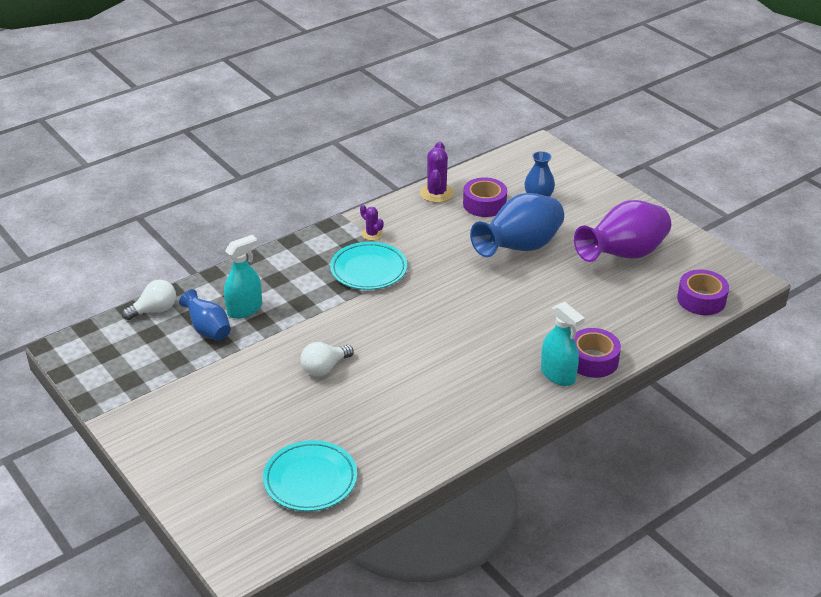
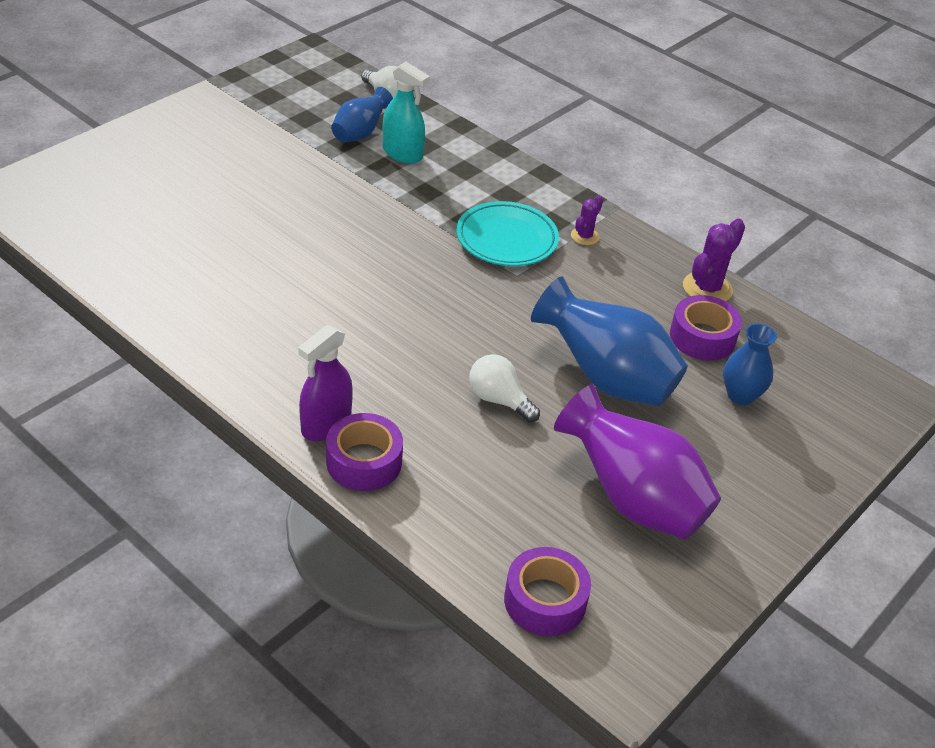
camera: 75 degrees right, 5 degrees up
(310, 480) = (121, 226): turquoise plate -> none
(324, 368) = (308, 220): white light bulb -> white light bulb (499, 400)
(436, 193) = (707, 288): purple cactus -> purple cactus turned 45 degrees counterclockwise
(558, 375) = (326, 425): turquoise spray bottle -> purple spray bottle

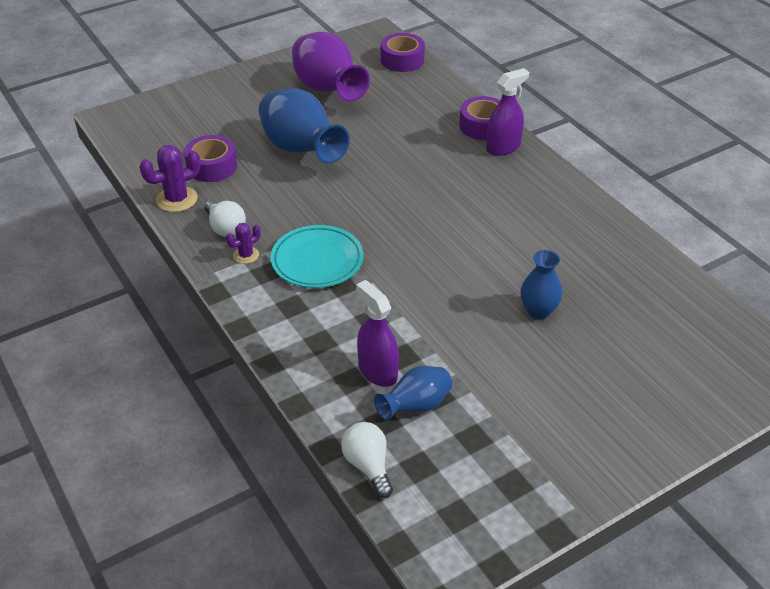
camera: 160 degrees left, 0 degrees up
(402, 153) = (377, 371): turquoise spray bottle -> purple spray bottle
(499, 400) = (383, 147): white light bulb -> white light bulb (225, 228)
(740, 395) = (217, 130): blue vase -> blue vase (538, 311)

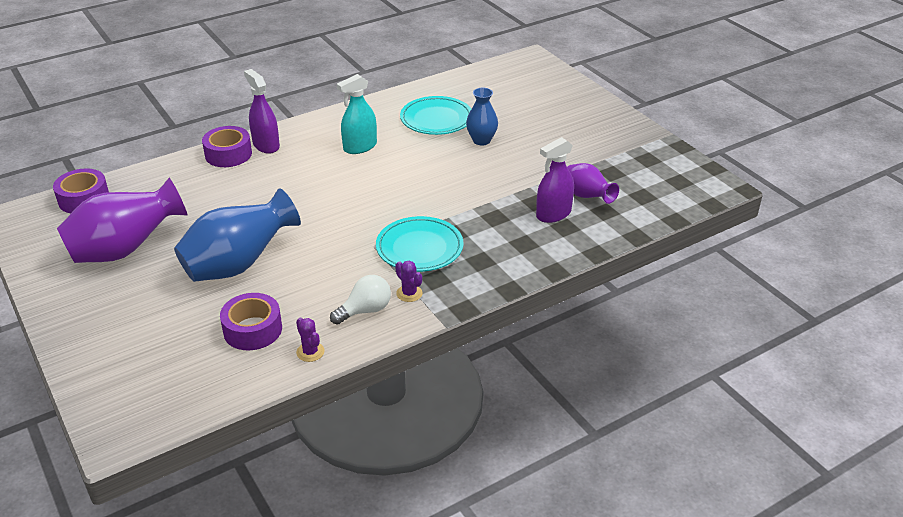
camera: 90 degrees left, 5 degrees down
(177, 199) = (310, 352): purple cactus -> purple cactus, size x0.59
(368, 466) = (647, 218): white light bulb -> none
(416, 406) = (586, 196): blue vase -> purple vase
(509, 211) = (360, 147): none -> turquoise spray bottle
(581, 271) = (436, 120): none -> turquoise plate

